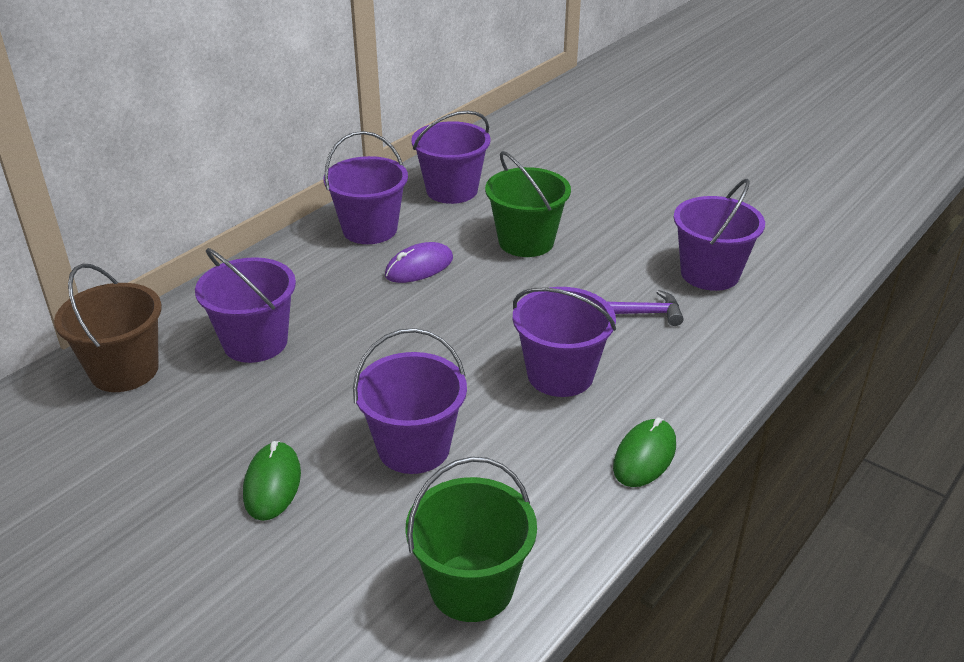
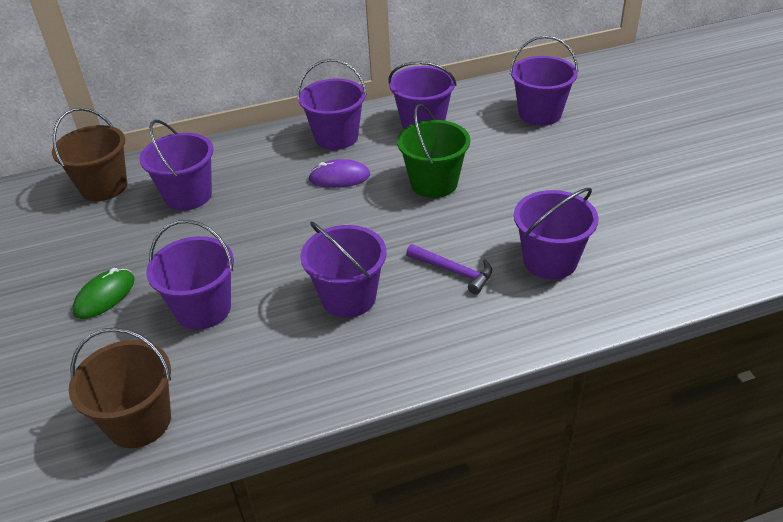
camera: 35 degrees right, 5 degrees up
(471, 587) = (139, 421): green bucket -> brown bucket
(559, 150) = (540, 114): none -> purple bucket
(644, 456) = (340, 386): green mouse -> none

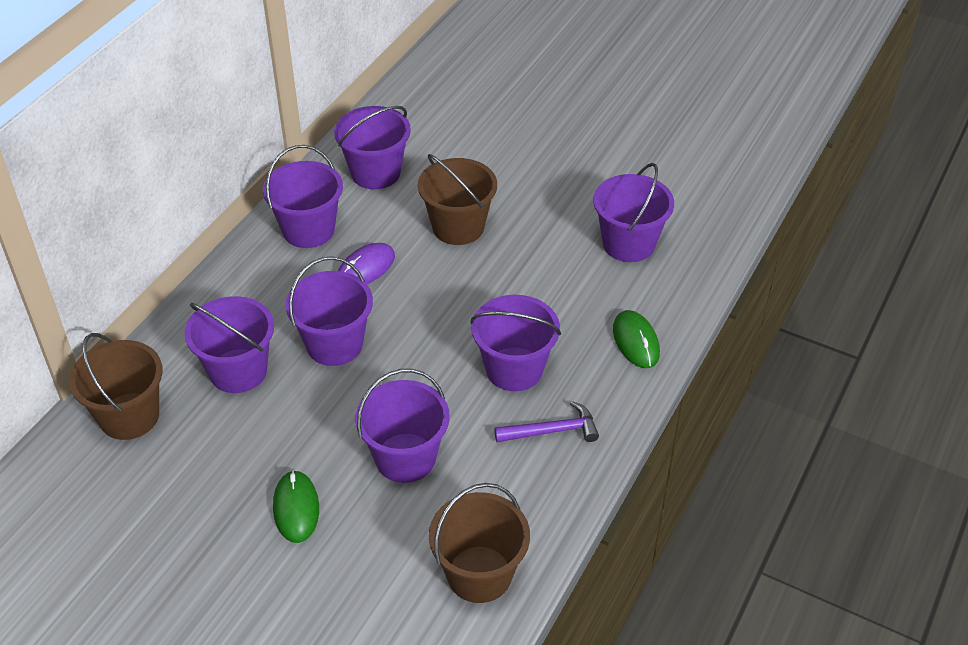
camera: 45 degrees left, 5 degrees up
(434, 183) = (458, 227): green bucket -> brown bucket
(454, 271) = (569, 296): purple hammer -> purple hammer (552, 431)
(464, 335) = (636, 341): none -> green mouse
(540, 114) = (469, 109): purple bucket -> purple bucket (334, 344)

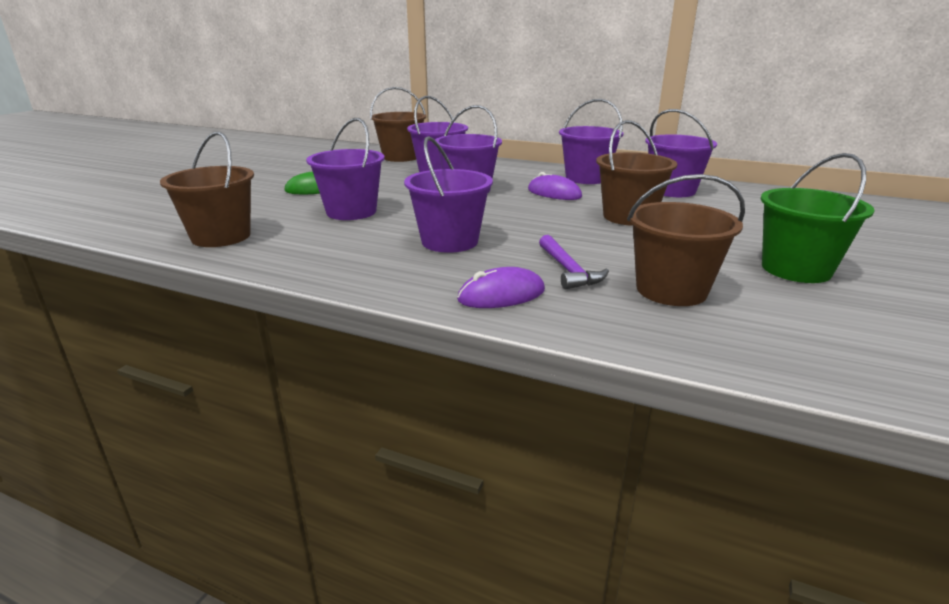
camera: 85 degrees right, 20 degrees down
(552, 431) = (370, 257): purple hammer -> purple hammer (568, 270)
(593, 165) = (796, 269): none -> green bucket
(628, 243) = (671, 290): purple bucket -> brown bucket
(636, 341) = (501, 295): green mouse -> purple mouse

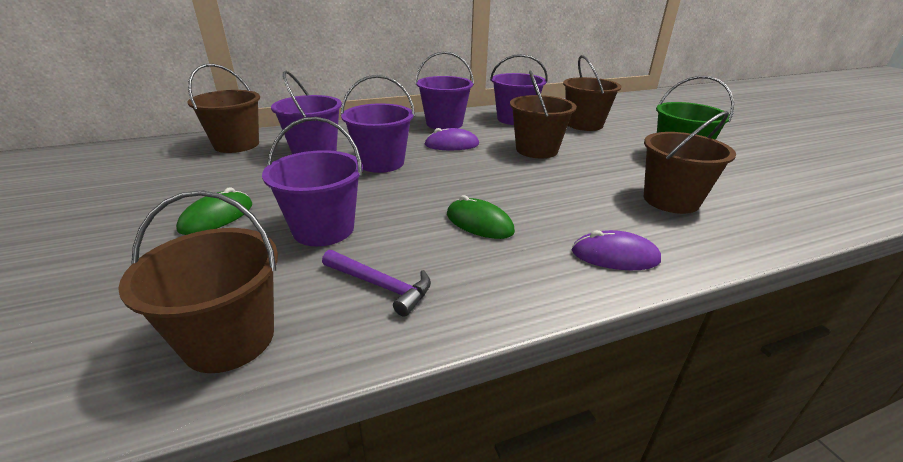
camera: 45 degrees left, 5 degrees up
(450, 241) = (479, 223): purple bucket -> green mouse
(501, 295) = (615, 256): purple mouse -> purple mouse turned 75 degrees clockwise
(568, 270) = (600, 211): purple hammer -> purple hammer (381, 285)
(751, 213) = (584, 124): none -> brown bucket

